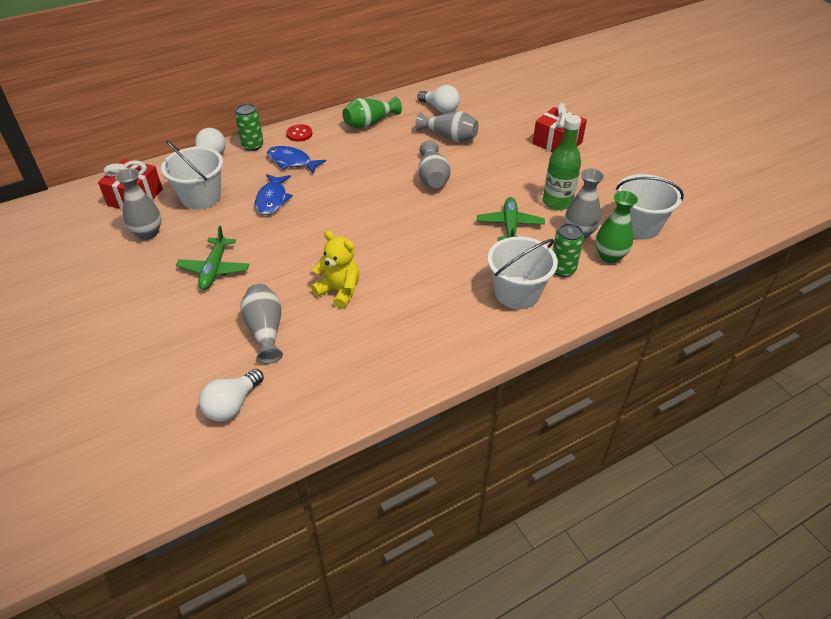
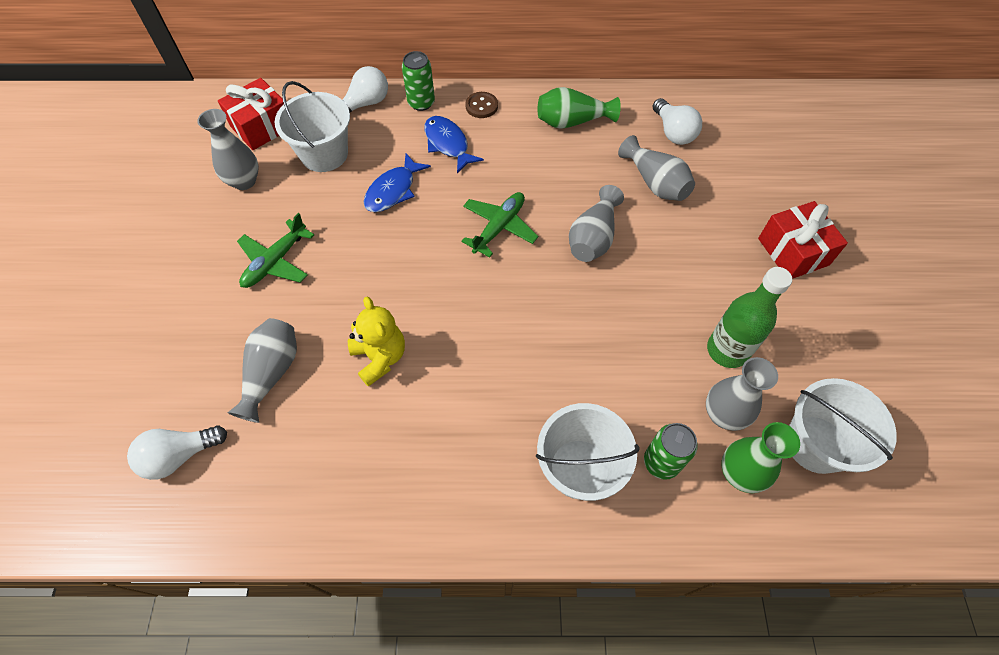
camera: 30 degrees right, 15 degrees up
(299, 134) = (481, 106): red button -> brown button
(510, 226) = (640, 358): green plane -> green plane (499, 227)

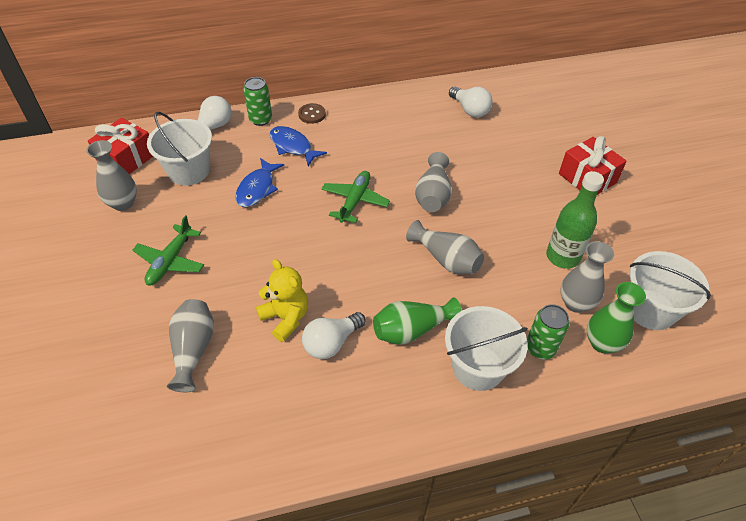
camera: 15 degrees left, 10 degrees down
(179, 455) = (128, 434): white light bulb -> white light bulb (331, 343)
(572, 121) = (388, 114): green vase -> green vase (411, 330)
(655, 183) = (468, 148): grey vase -> grey vase (446, 259)

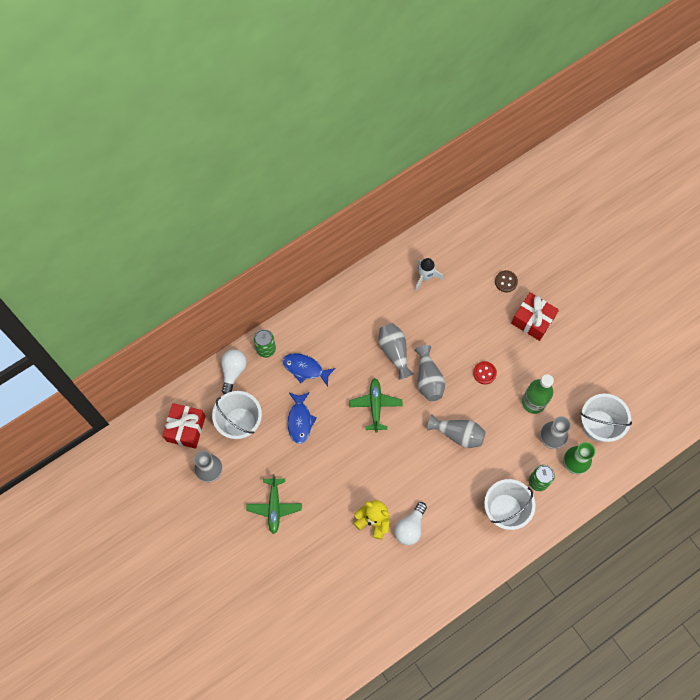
camera: 20 degrees left, 20 degrees up
(193, 349) = (327, 565): grey vase -> grey vase (394, 352)
(312, 114) = (303, 328): brown button -> brown button (506, 281)
(411, 330) = (455, 499): green vase -> none
(470, 110) = (425, 277): white light bulb -> white rocket
(507, 209) = (484, 373): none -> red button

